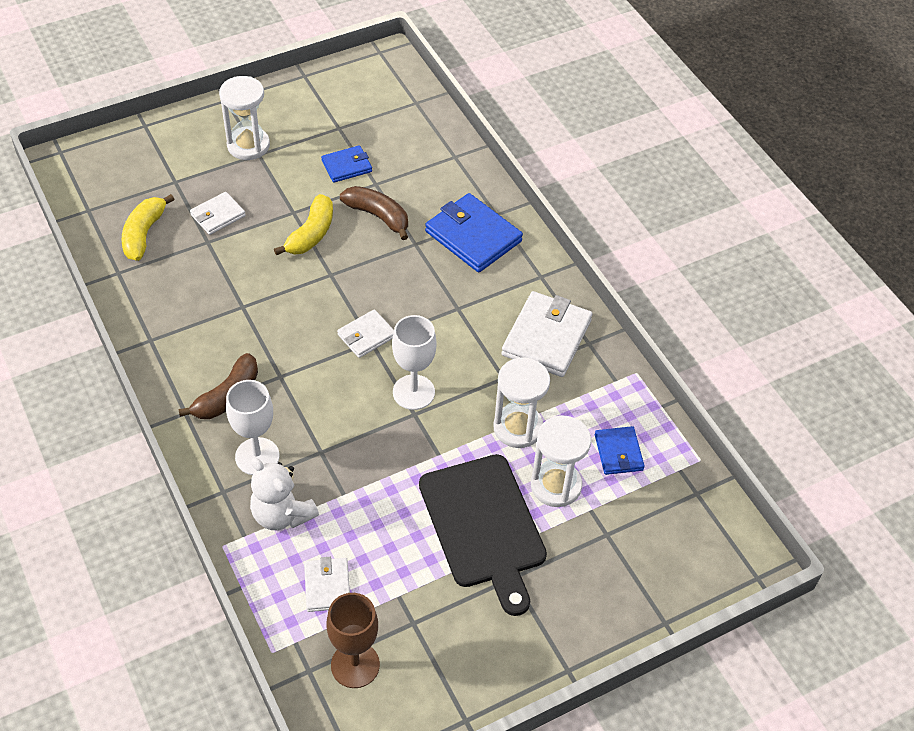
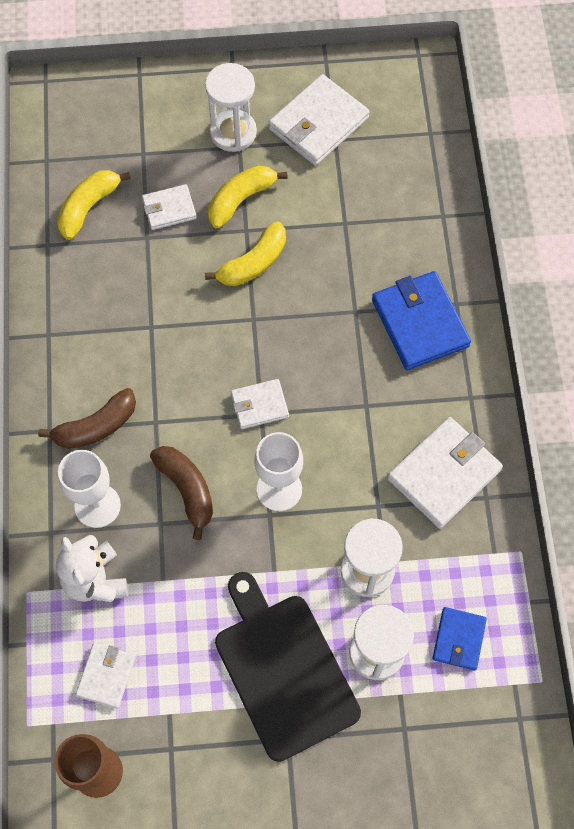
camera: 25 degrees right, 15 degrees up
(278, 191) = (241, 199): none -> yellow banana
(319, 120) = (318, 123): none -> white wallet
(346, 166) = (323, 191): blue wallet -> none
(378, 216) = (330, 264): brown banana -> brown banana (187, 490)
(483, 526) = (284, 670): black cutting board -> black cutting board turned 150 degrees clockwise

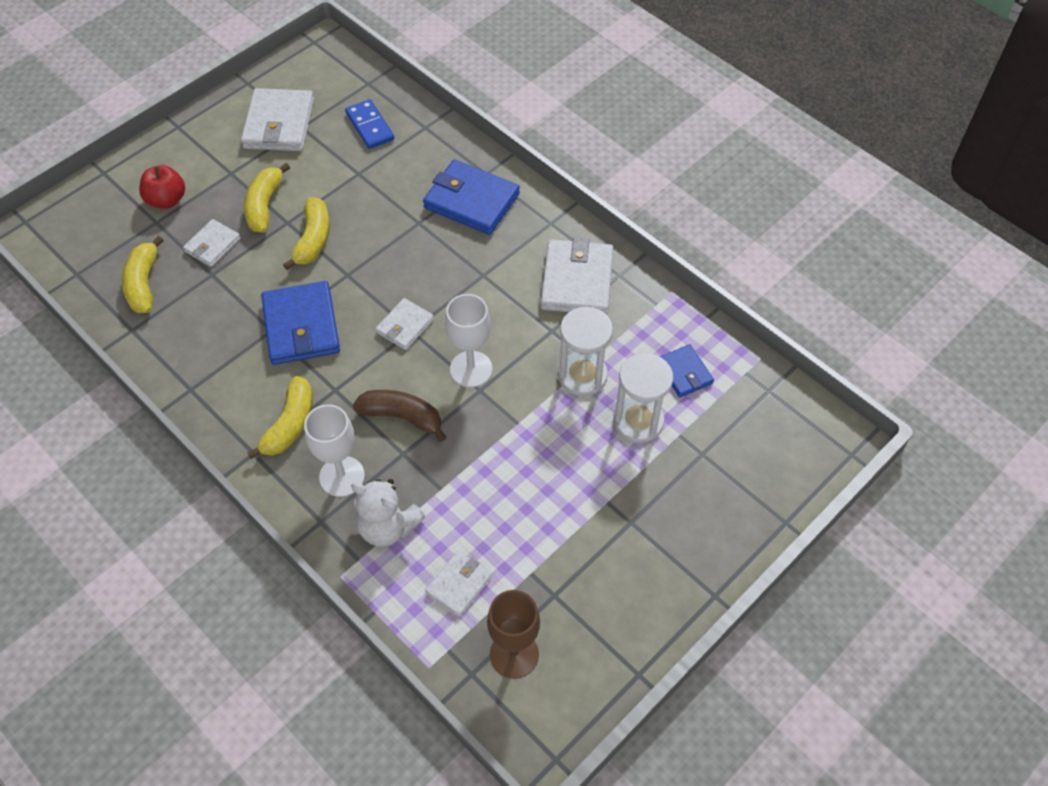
camera: 40 degrees left, 10 degrees down
(96, 426) = (290, 425): brown banana -> yellow banana
(106, 676) = (458, 585): white wallet -> white wallet turned 60 degrees clockwise
(167, 137) = (167, 200): none -> red apple
(177, 341) = (301, 326): none -> blue wallet
(233, 132) = (217, 167): white hourglass -> none
(284, 670) = (585, 480): black cutting board -> none
(394, 180) = (370, 126): none -> blue domino

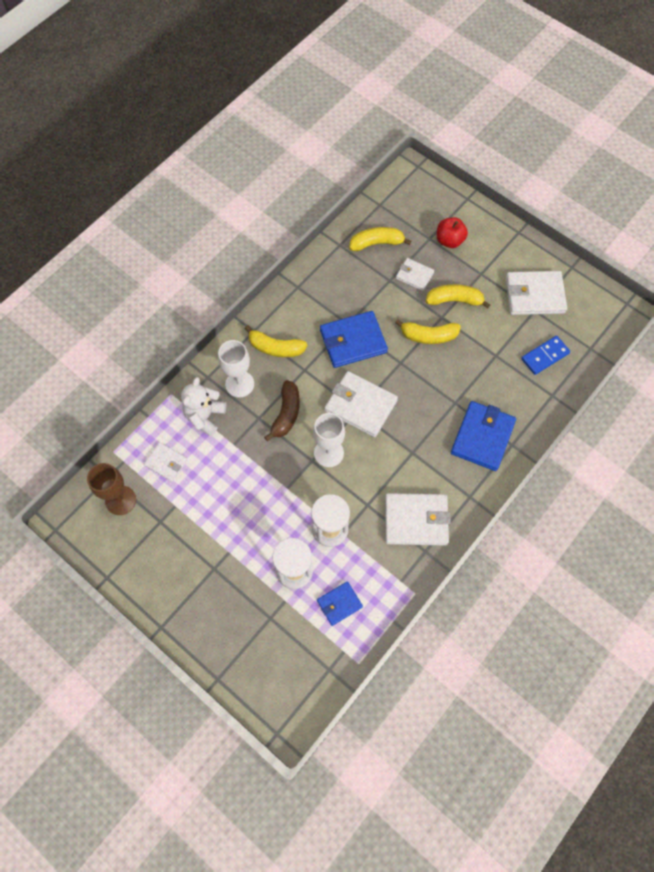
camera: 85 degrees right, 10 degrees up
(405, 326) = (360, 406): white wallet -> white wallet, size x1.77

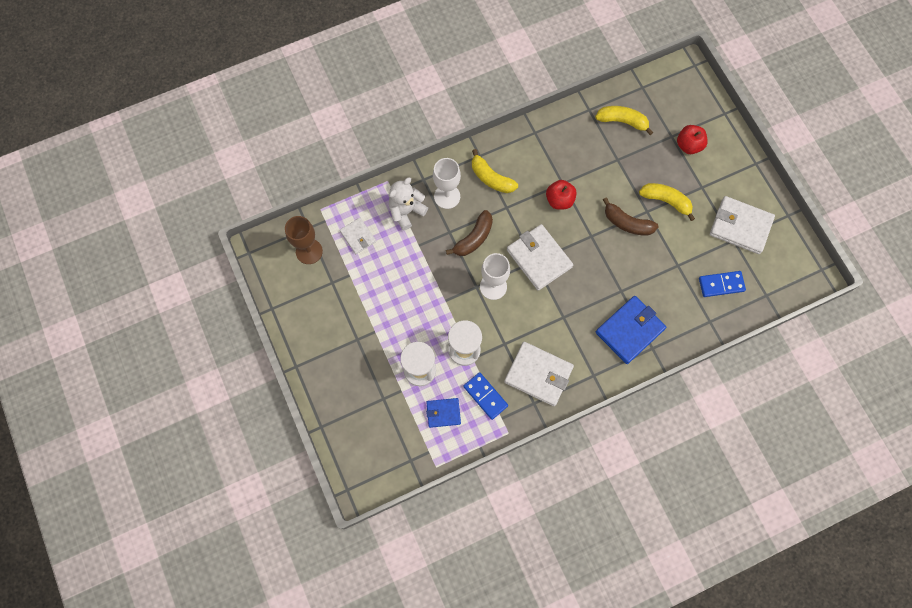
camera: 25 degrees right, 5 degrees up
(353, 341) = (559, 200): blue wallet -> red apple
(374, 566) = (485, 396): none -> blue domino
(414, 275) = (641, 164): white wallet -> none
(428, 336) = (627, 223): yellow banana -> brown banana

